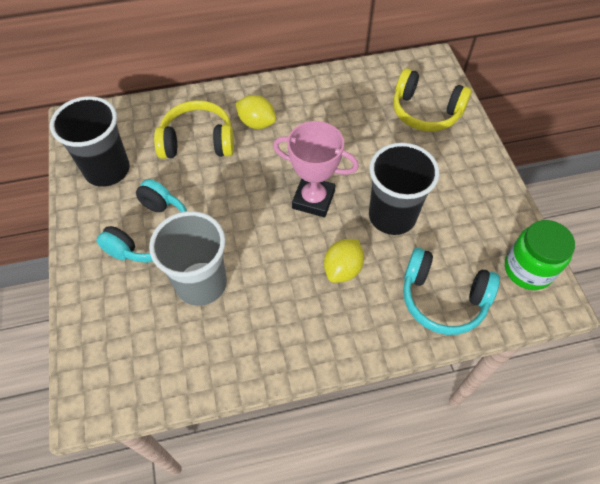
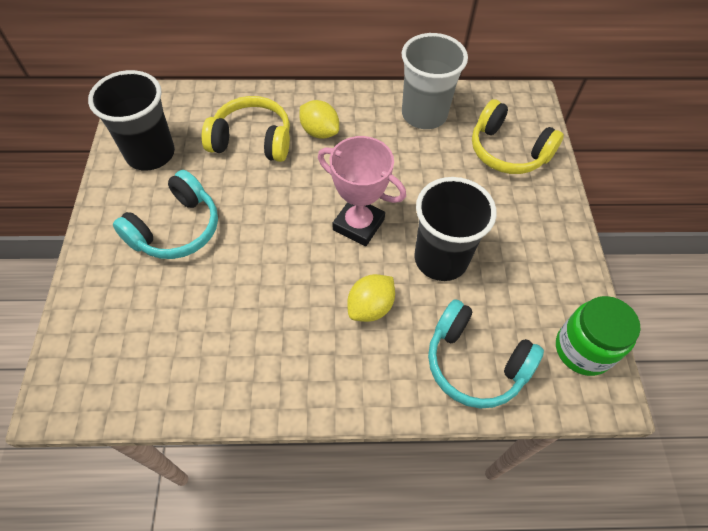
camera: 10 degrees right, 0 degrees up
(201, 283) = (213, 292): grey cup -> grey cup (424, 114)

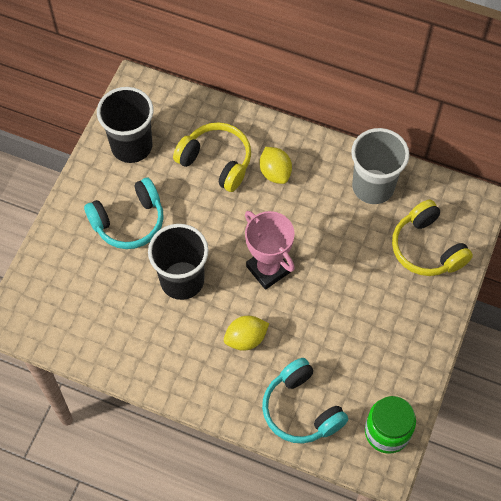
camera: 25 degrees right, 5 degrees up
(441, 259) = (318, 322): black cup -> black cup (182, 280)

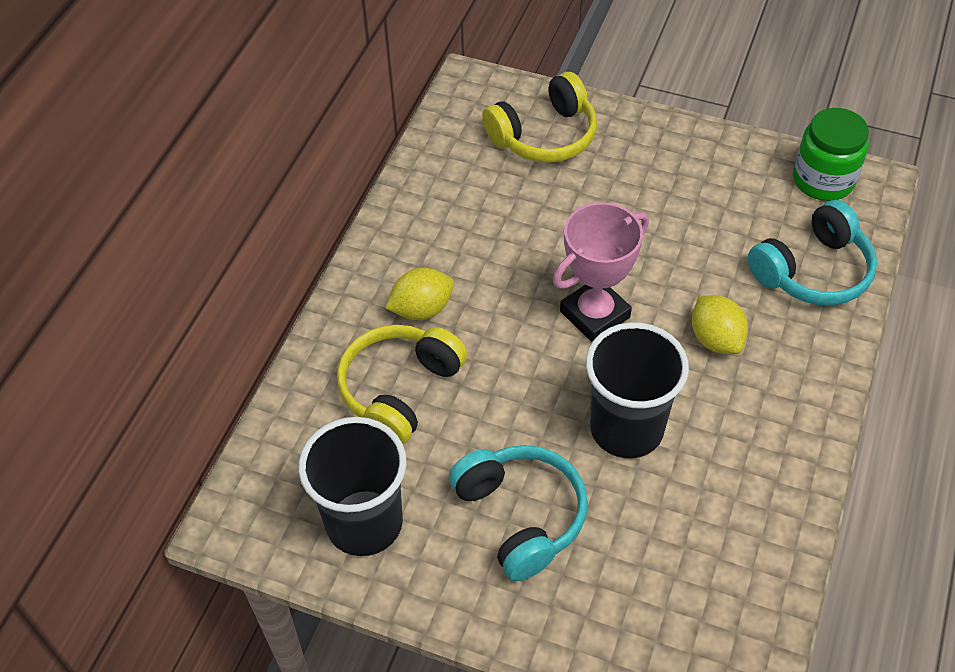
camera: 90 degrees left, 10 degrees down
(373, 187) = (446, 191): grey cup -> none

